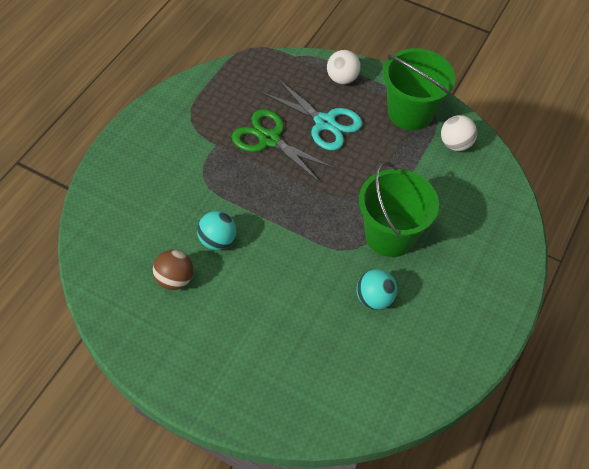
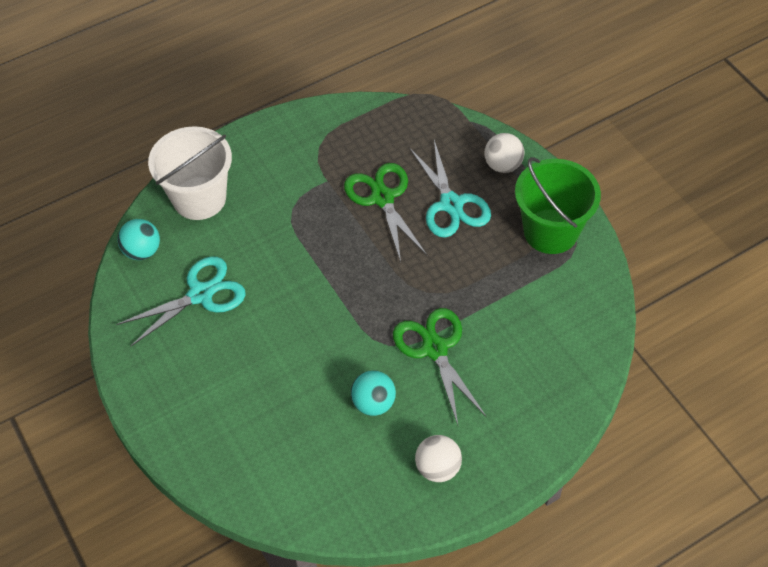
camera: 35 degrees right, 0 degrees up
(118, 202) = (199, 198): none -> white bucket
(174, 279) = (200, 294): brown ball -> turquoise scissors
(217, 241) = (263, 276): turquoise ball -> turquoise ball (142, 251)
(390, 235) = (435, 349): green bucket -> green scissors
(455, 144) = (575, 286): white ball -> white ball (438, 468)

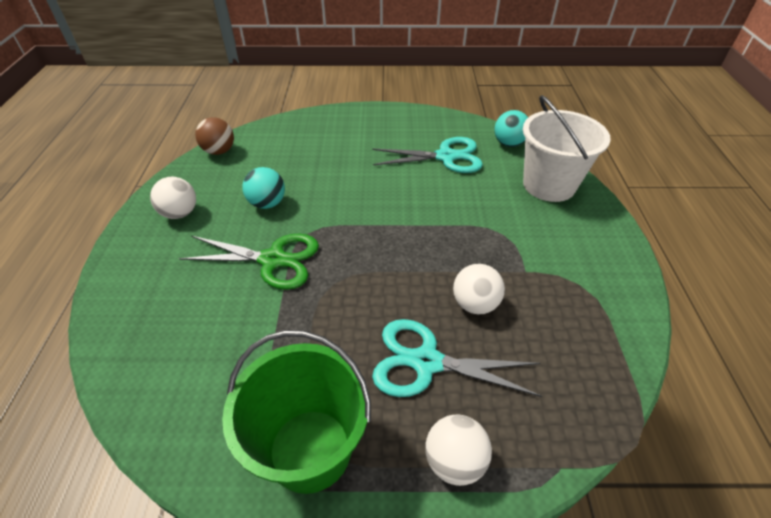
camera: 120 degrees right, 10 degrees down
(200, 294) = (446, 157): turquoise scissors -> turquoise scissors turned 90 degrees counterclockwise
(324, 516) = (219, 151): none -> brown ball
(382, 198) = (475, 304): green scissors -> white ball

